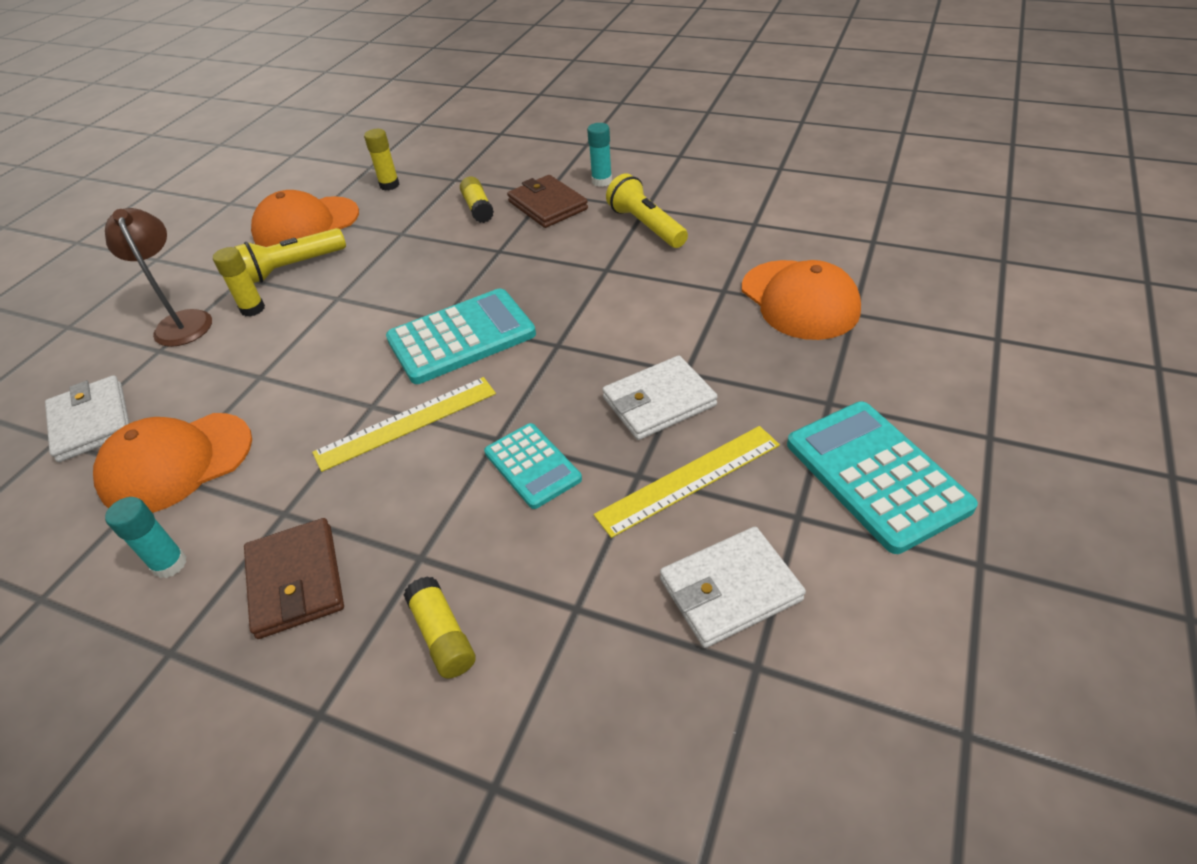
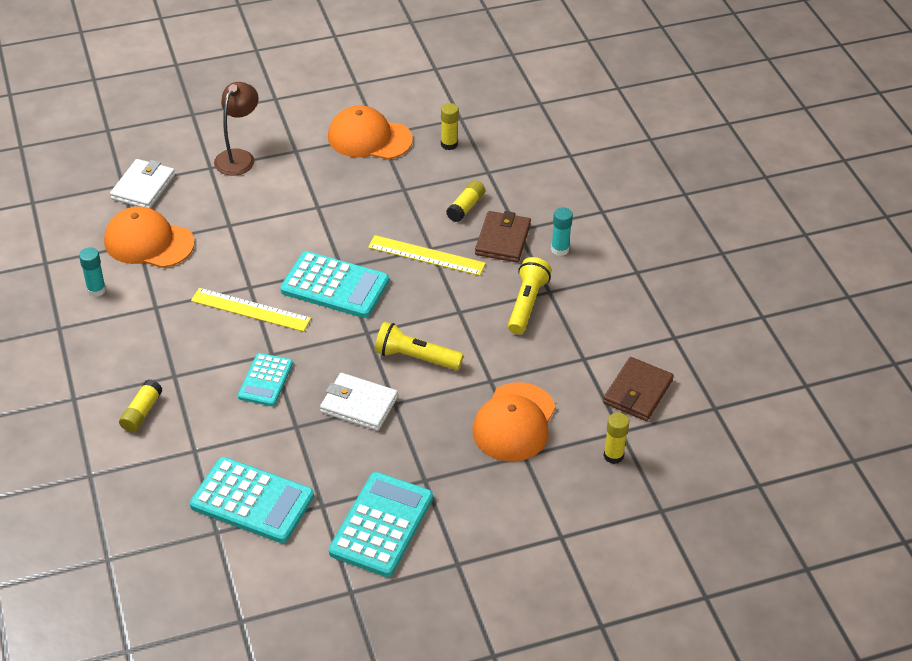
camera: 45 degrees right, 0 degrees up
(252, 309) = (275, 178): yellow glue stick -> yellow glue stick (613, 456)
(294, 267) = (326, 165): yellow flashlight -> yellow flashlight (415, 357)
(296, 580) = (125, 341): brown wallet -> brown wallet (638, 392)
(689, 479) = (311, 449): yellow ruler -> yellow ruler (426, 255)
(730, 590) = (252, 501): white wallet -> turquoise calculator

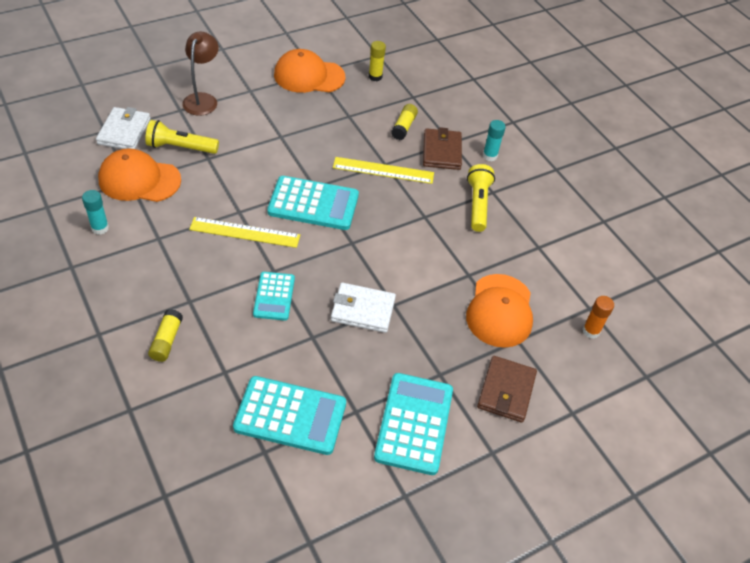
camera: 15 degrees left, 5 degrees up
(415, 357) = (399, 261): yellow flashlight -> yellow flashlight (180, 147)
(613, 456) = (591, 331): yellow glue stick -> orange glue stick
(638, 392) = (591, 271): brown wallet -> brown wallet (506, 391)

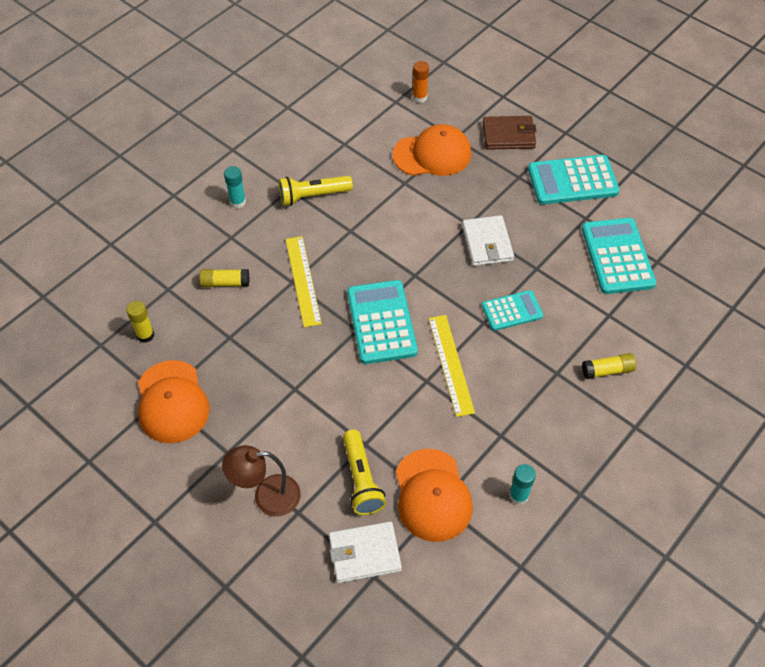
camera: 105 degrees left, 5 degrees up
(441, 151) = (250, 241): brown wallet -> none

